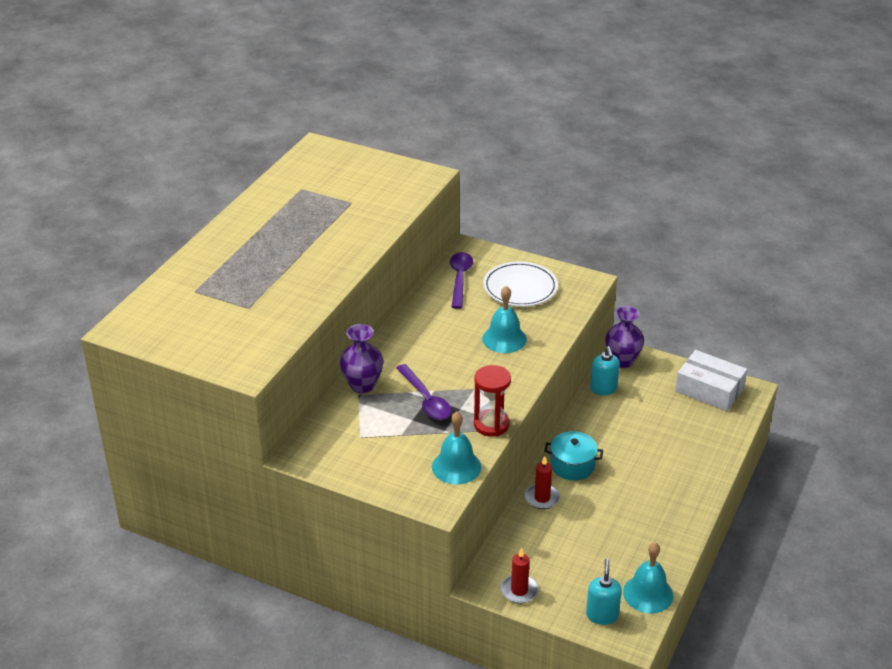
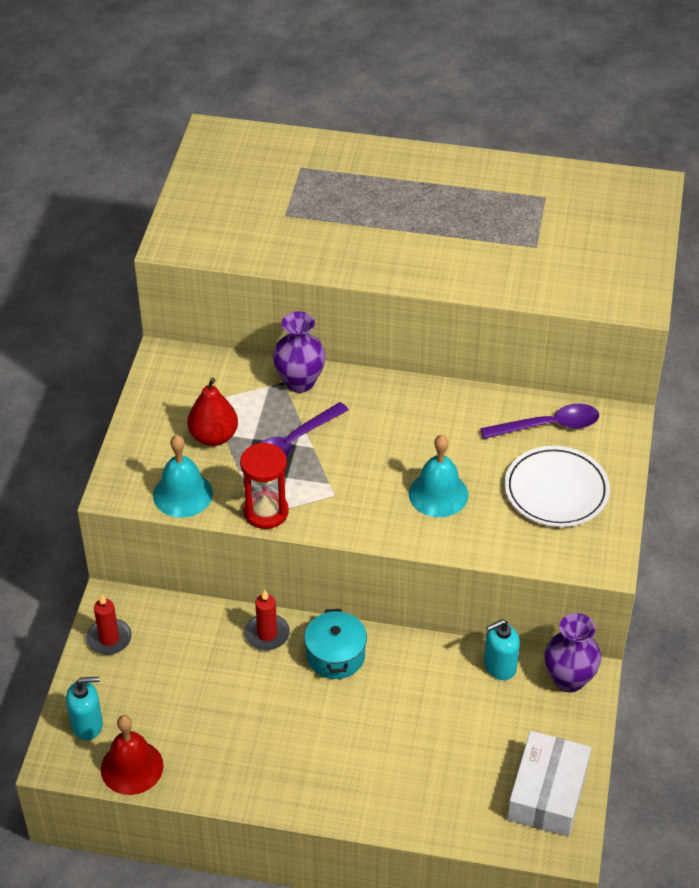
camera: 75 degrees right, 10 degrees up
(401, 440) = (213, 436): none -> red pear
(648, 594) = (132, 767): turquoise bell -> red bell

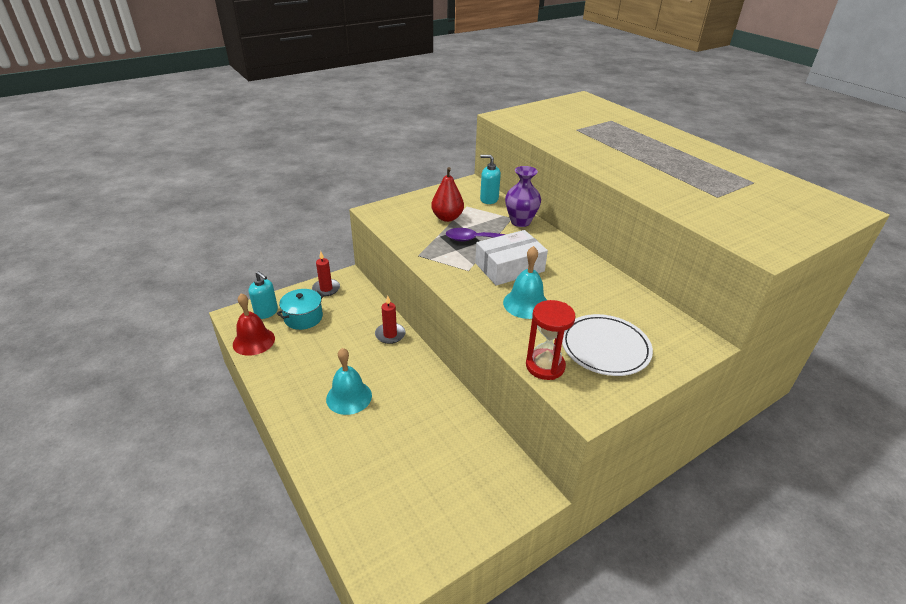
camera: 45 degrees right, 10 degrees down
(182, 494) = (399, 228): turquoise bell -> turquoise bell (349, 397)
(266, 512) = (424, 256): red hourglass -> red hourglass (545, 366)
(335, 655) = (407, 367): turquoise pot -> turquoise pot (303, 317)
(499, 666) = (485, 442): turquoise soap dispenser -> turquoise soap dispenser (489, 199)
(547, 793) = (417, 539): white box -> white box (509, 267)
(549, 426) = (643, 315): purple spoon -> none
(569, 679) = (519, 484): purple vase -> none

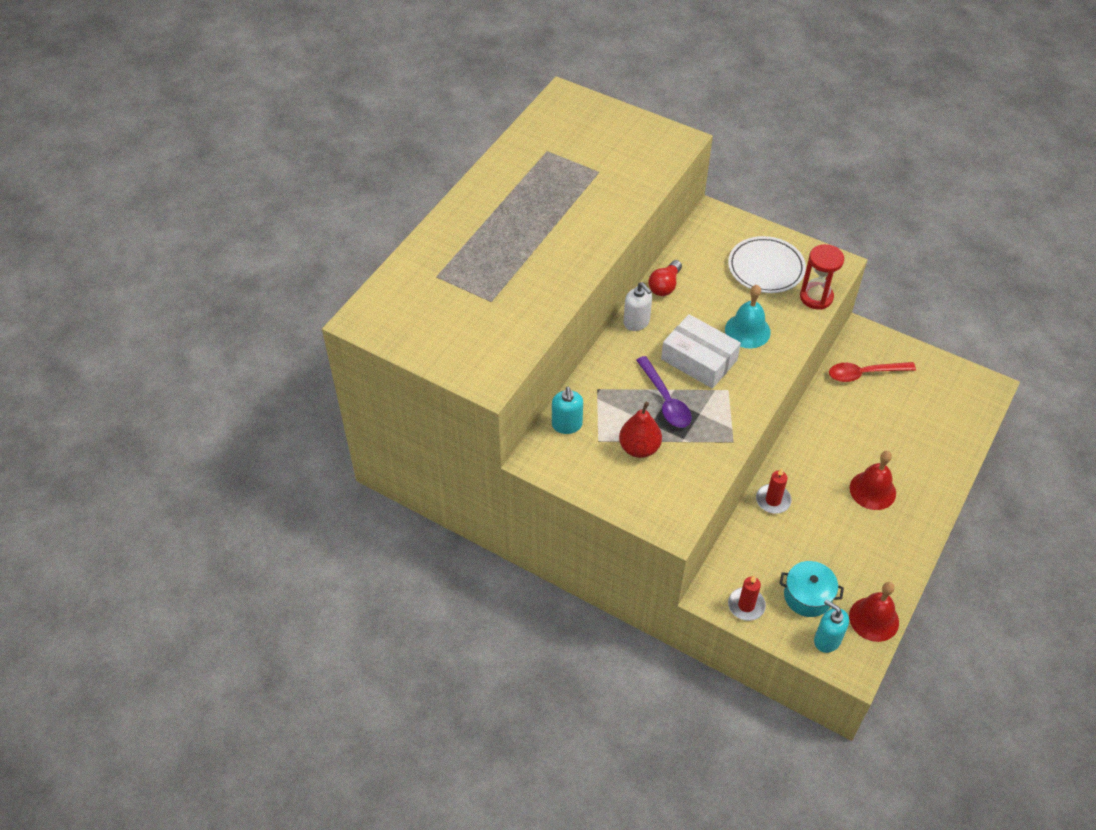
camera: 115 degrees left, 15 degrees up
(266, 312) = (827, 640): turquoise soap dispenser -> turquoise soap dispenser turned 60 degrees counterclockwise
(349, 397) = (872, 490): turquoise bell -> red bell
(477, 463) = (864, 374): none -> red spoon
(520, 222) = (601, 378): purple vase -> none
(569, 252) = (636, 322): none -> white soap dispenser
(606, 278) = (665, 286): none -> red light bulb

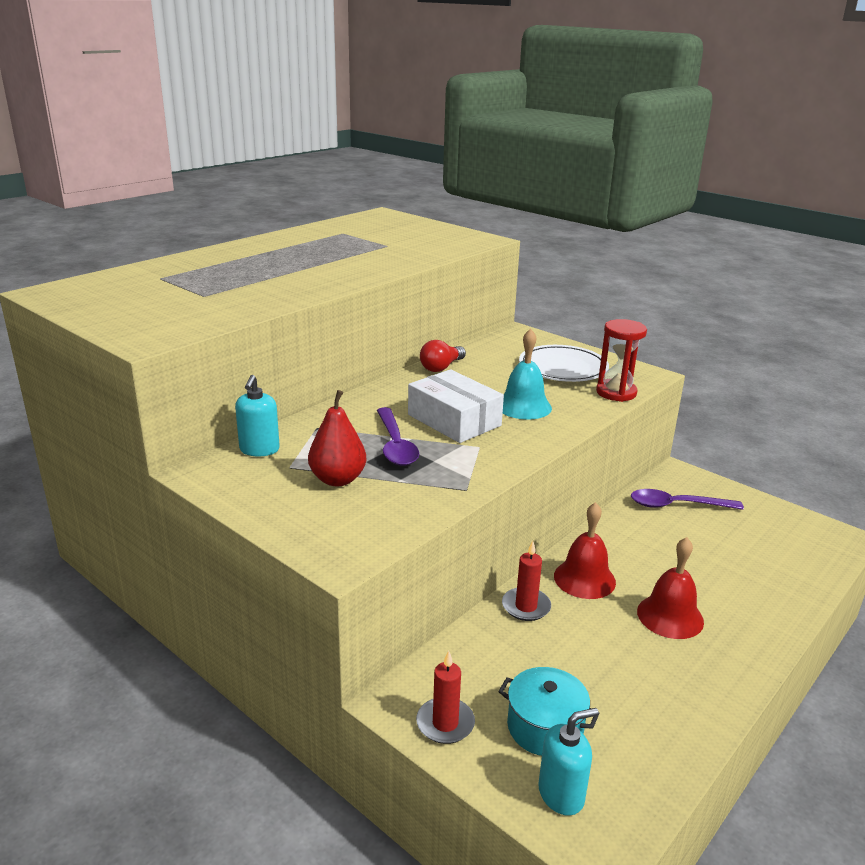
camera: 10 degrees right, 25 degrees down
(636, 322) = (394, 387): white soap dispenser -> none
(827, 640) = (561, 794): turquoise soap dispenser -> turquoise soap dispenser turned 105 degrees clockwise
(864, 374) = (676, 505): red spoon -> purple spoon
(874, 619) = (646, 777): red bell -> red bell (584, 579)

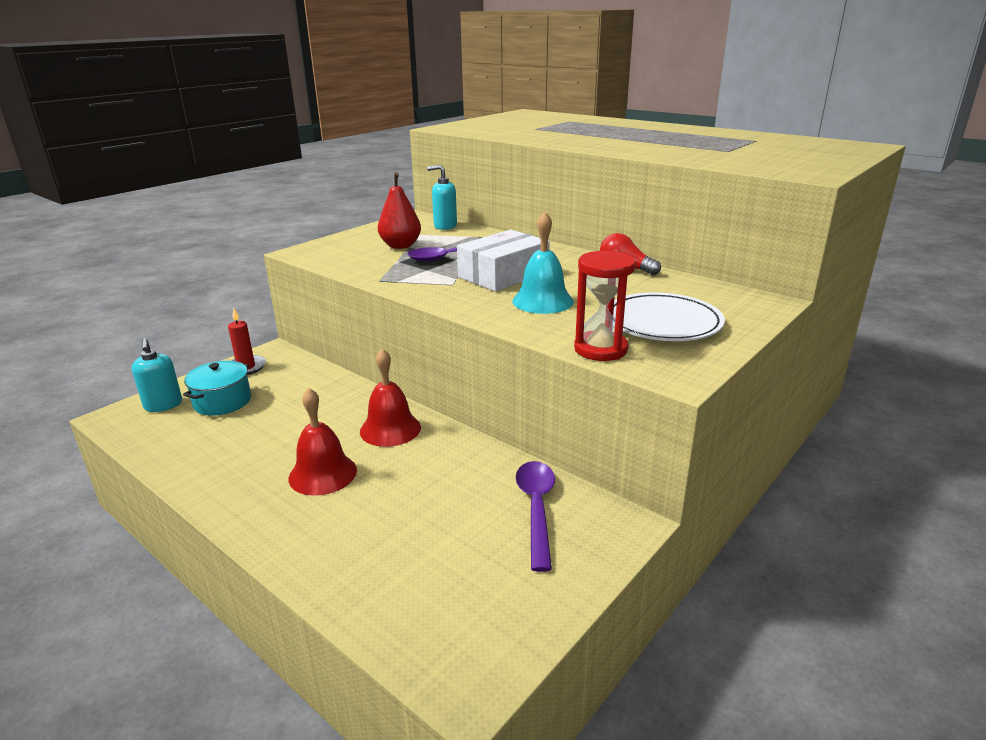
camera: 90 degrees right, 0 degrees up
(526, 606) = (356, 398): red candle -> none

